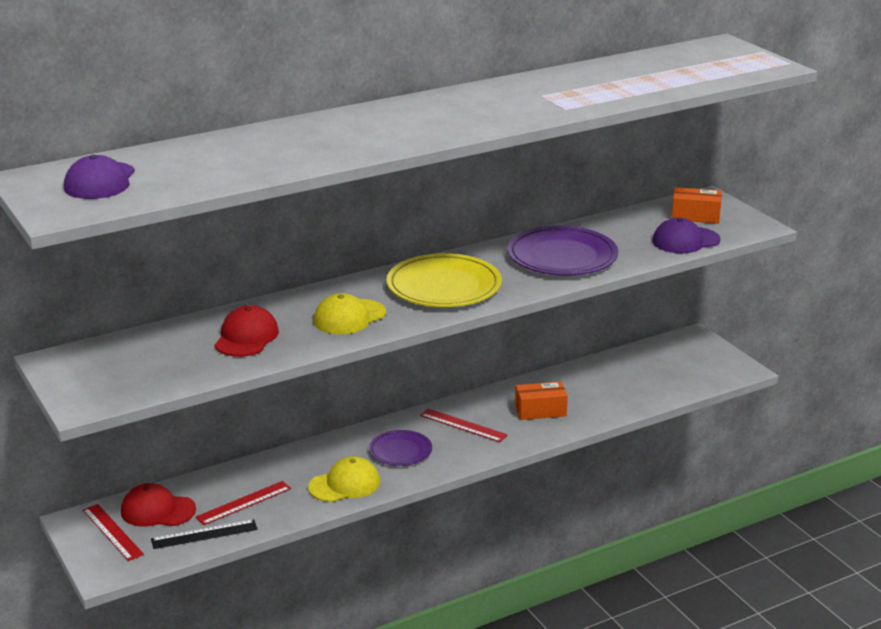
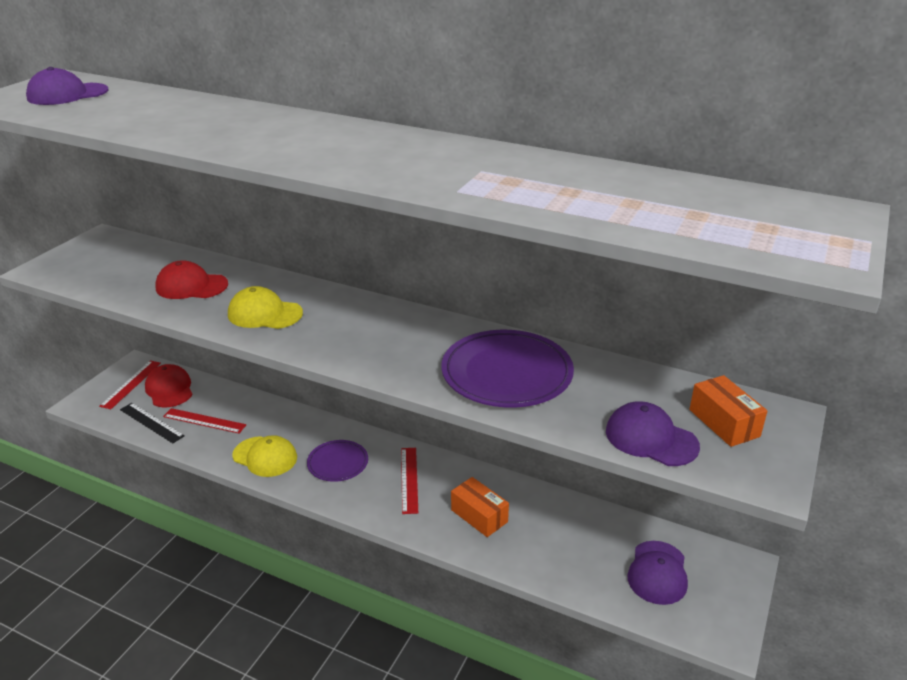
camera: 55 degrees right, 5 degrees up
(246, 337) = (191, 286): red cap -> red cap turned 150 degrees counterclockwise
(444, 286) = (369, 335): yellow plate -> none
(669, 367) = (657, 573): none -> purple cap

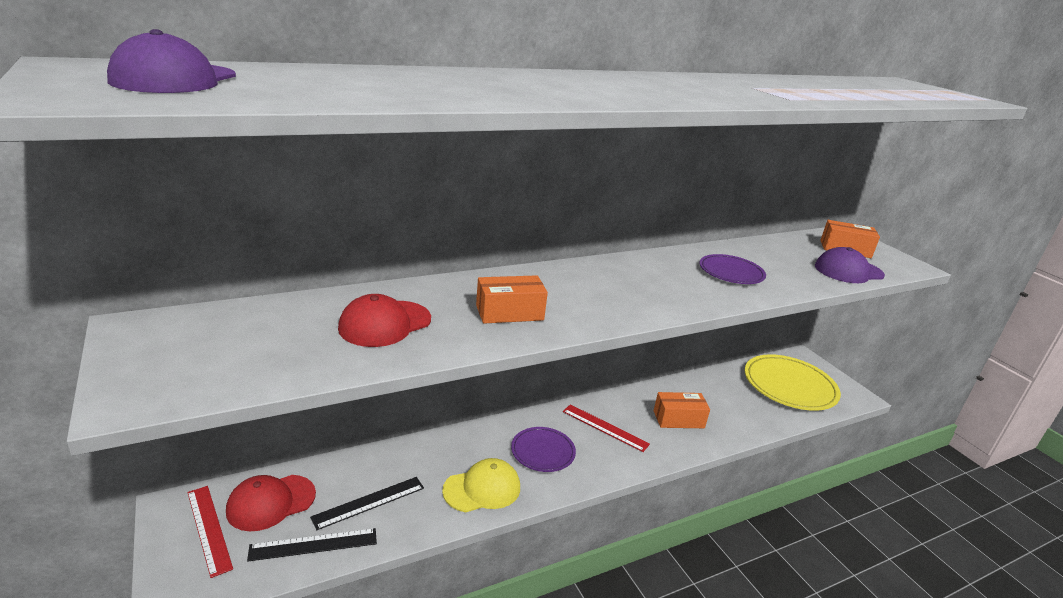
camera: 55 degrees left, 5 degrees down
(169, 389) = (271, 502): red cap -> red cap turned 45 degrees counterclockwise
(204, 421) = (369, 502): red ruler -> black ruler
(264, 314) = (509, 313): yellow cap -> orange box
(507, 373) = (731, 272): purple plate -> purple plate, size x0.57
(657, 573) = (789, 386): purple cap -> yellow plate

